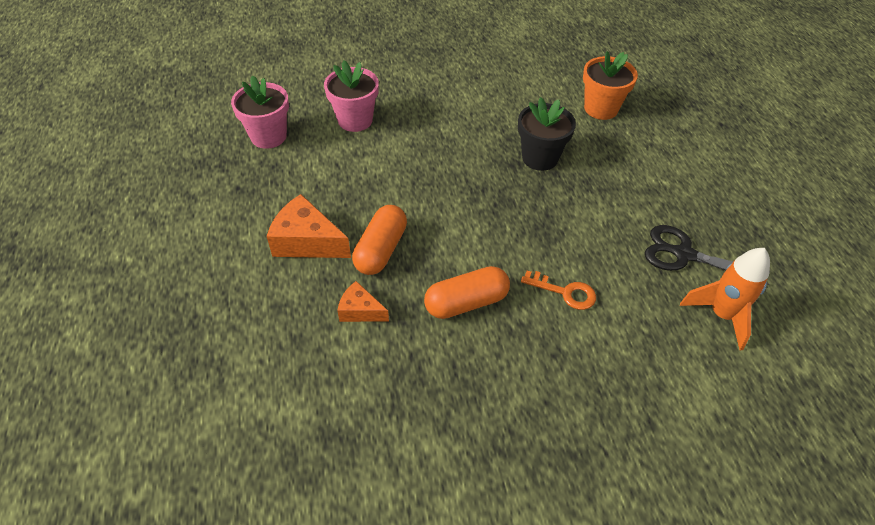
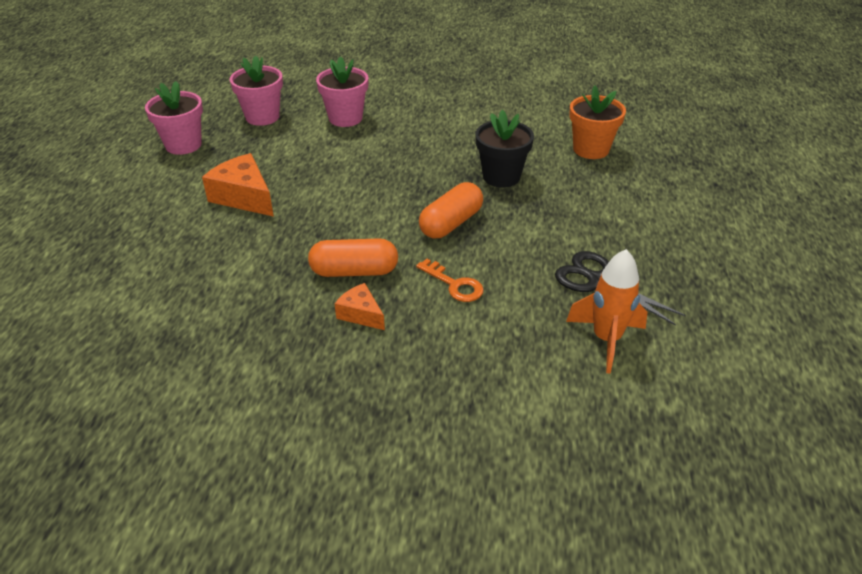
camera: 20 degrees right, 10 degrees down
(204, 191) = (183, 145): none -> pink flower pot
(360, 310) = (255, 256): orange cheese -> orange cheese (361, 314)
(381, 250) = (304, 216): orange capsule -> orange capsule (451, 223)

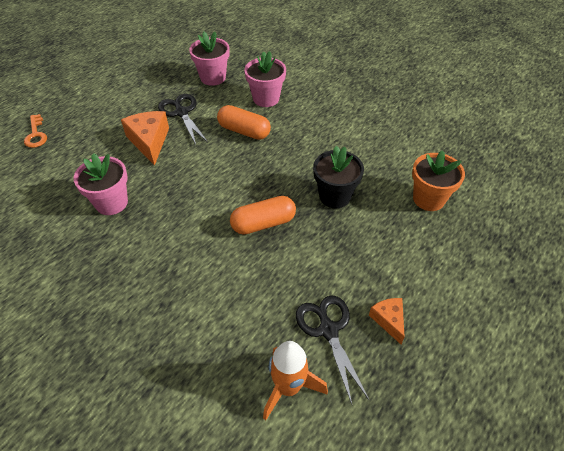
camera: 30 degrees right, 10 degrees up
(183, 145) = (147, 84): pink flower pot -> pink flower pot (111, 203)
(257, 159) = (182, 113): none -> black scissors
(354, 271) = (166, 235): orange capsule -> orange capsule (244, 131)
(361, 314) = (142, 274): orange cheese -> orange cheese (389, 320)
(454, 284) = (221, 279): orange key -> orange key (36, 134)

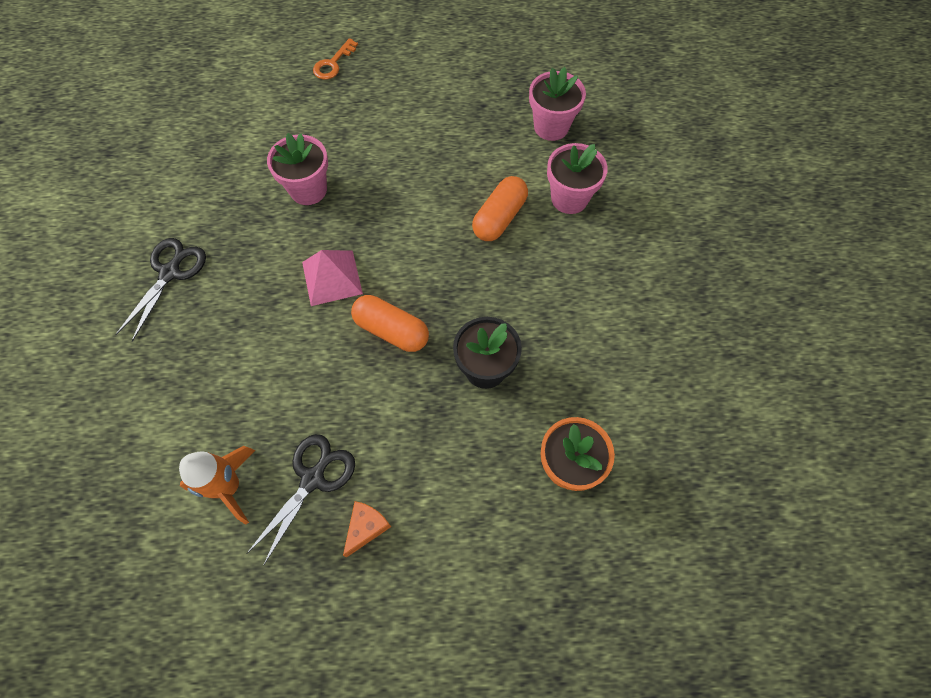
camera: 50 degrees right, 15 degrees up
(149, 141) = (407, 153): orange cheese -> none
(182, 113) = (471, 144): black scissors -> black scissors (170, 273)
(191, 230) = (332, 277): none -> pink pyramid
(244, 131) = (499, 217): orange capsule -> orange capsule turned 45 degrees clockwise

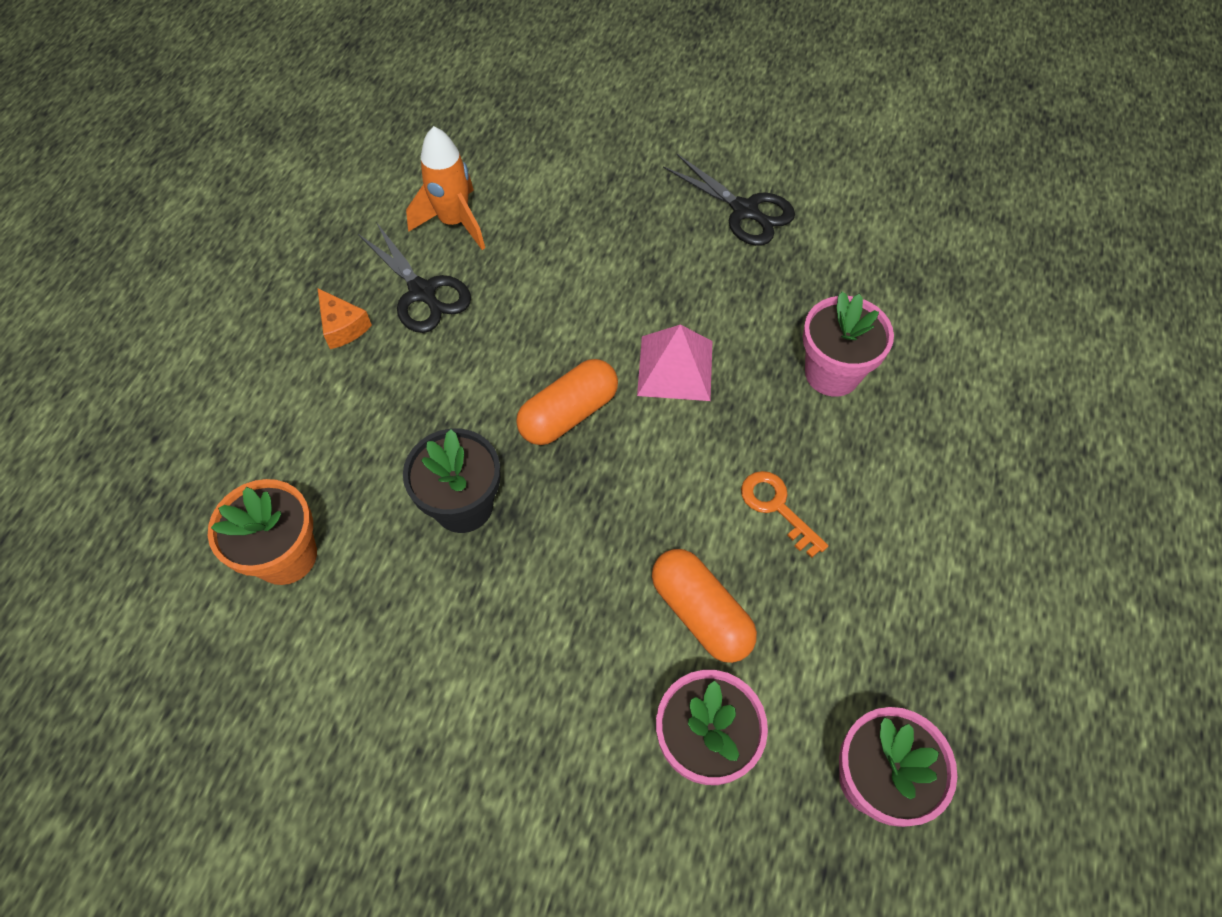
camera: 110 degrees right, 5 degrees down
(333, 64) = (1090, 462): orange key -> orange key (776, 507)

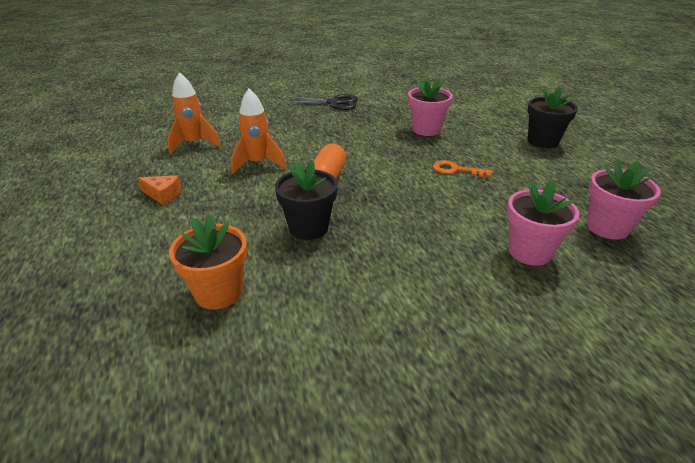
camera: 35 degrees left, 25 degrees down
(422, 292) = (200, 169): black scissors -> none
(504, 322) = (258, 164): none -> orange rocket
(675, 367) = (359, 149): pink pyramid -> none
(700, 613) = (469, 212): orange capsule -> none
(1010, 523) = (542, 141): none -> black flower pot

